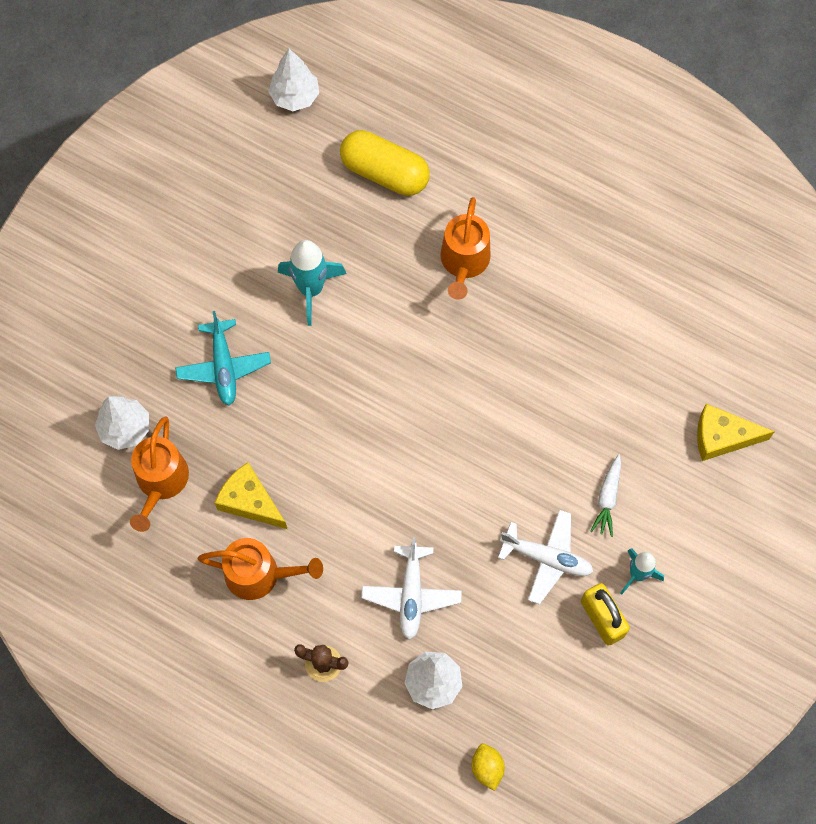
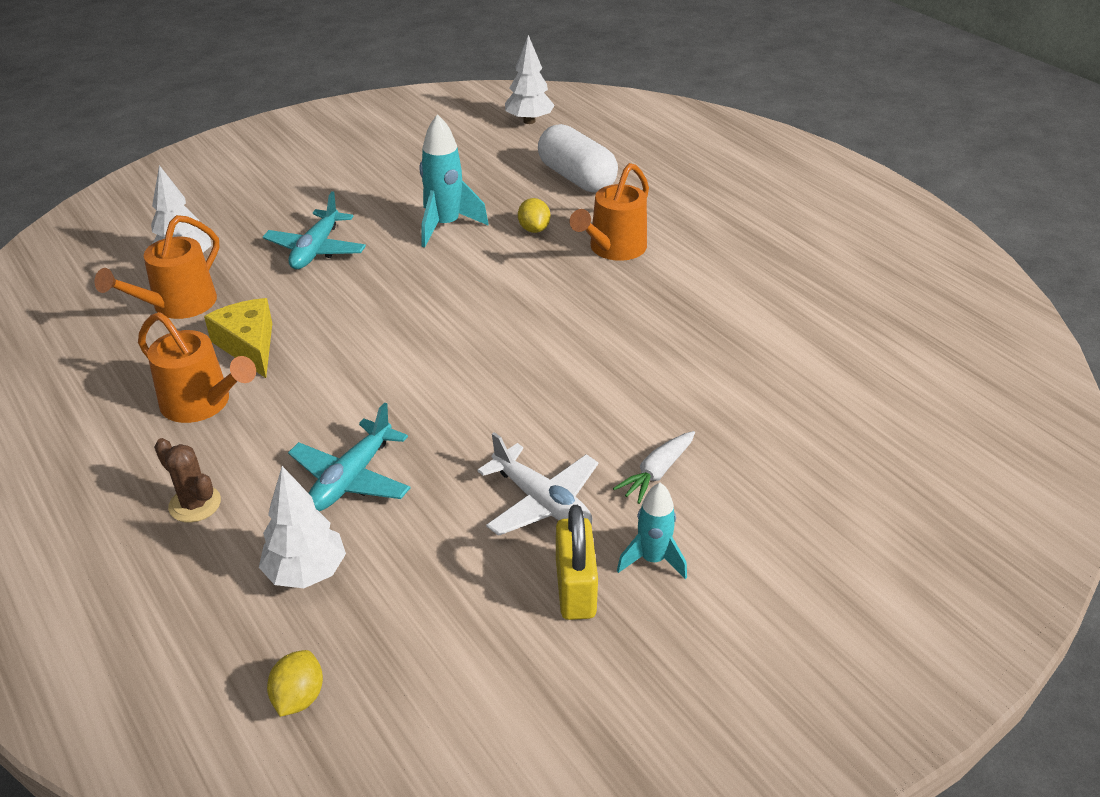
camera: 25 degrees right, 30 degrees down
(384, 173) = (576, 178): yellow capsule -> white capsule
(387, 263) = (534, 229): none -> yellow lemon
(411, 594) = (351, 478): white plane -> turquoise plane
(722, 437) = (842, 465): yellow cheese -> none

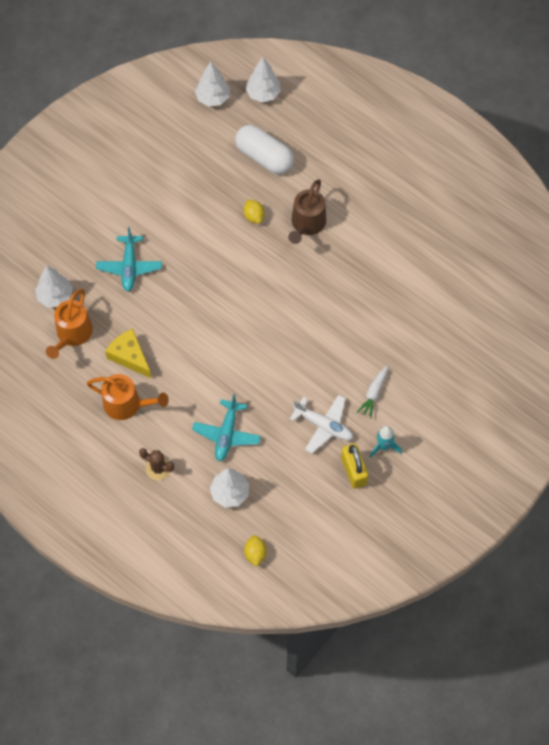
camera: 15 degrees left, 25 degrees up
(445, 226) = (198, 226): turquoise rocket -> none
(600, 126) = (263, 94): none -> white tree
(613, 248) = (307, 224): orange watering can -> brown watering can

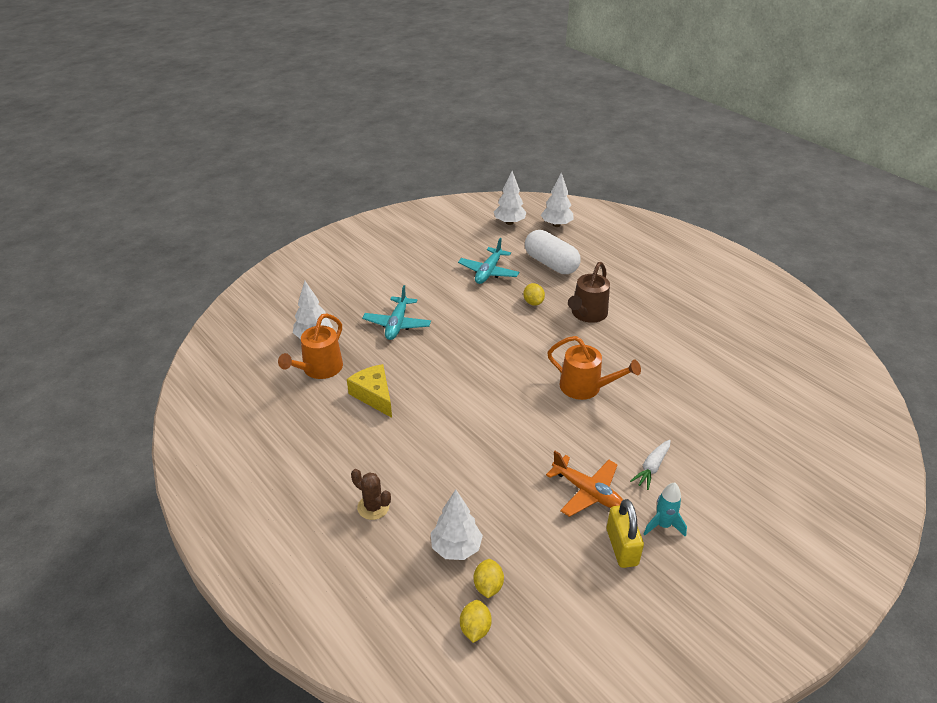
camera: 10 degrees right, 25 degrees down
(126, 404) = (356, 438): orange watering can -> orange watering can (585, 387)
(226, 434) = (466, 483): turquoise plane -> turquoise plane (488, 272)
(259, 520) = (488, 586): none -> yellow lemon
(323, 426) = (587, 492): white plane -> orange plane

